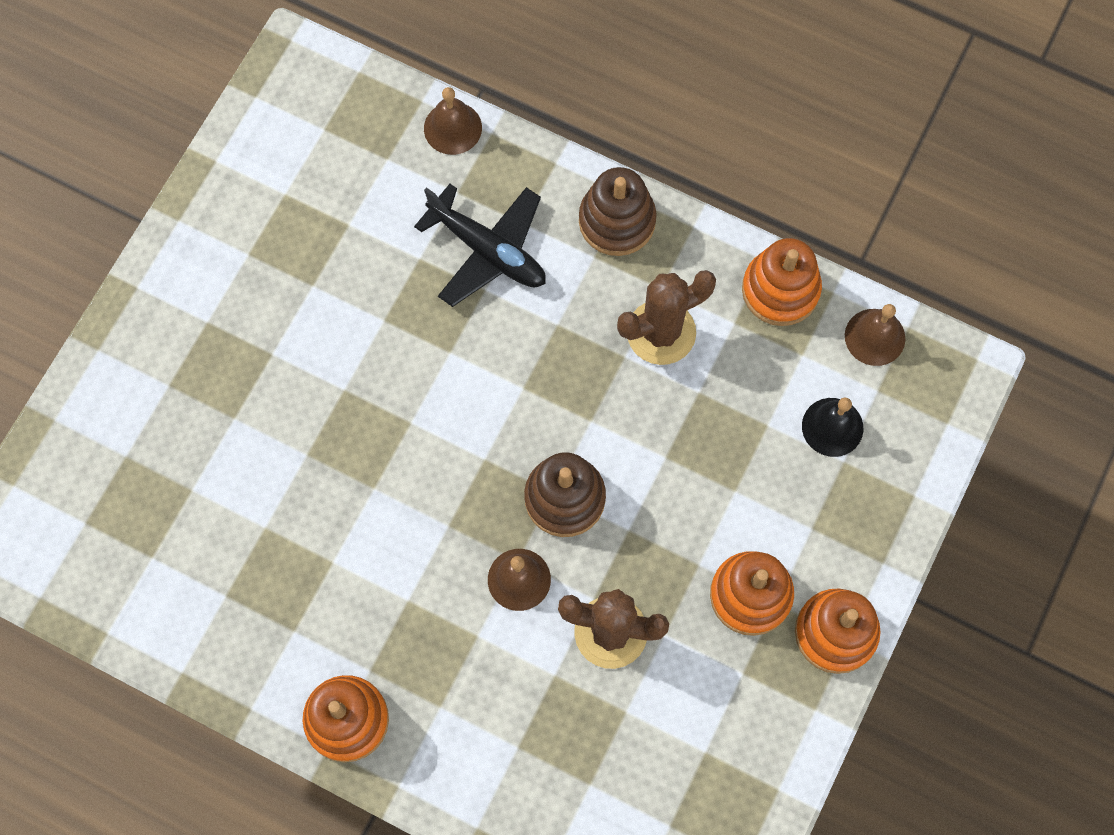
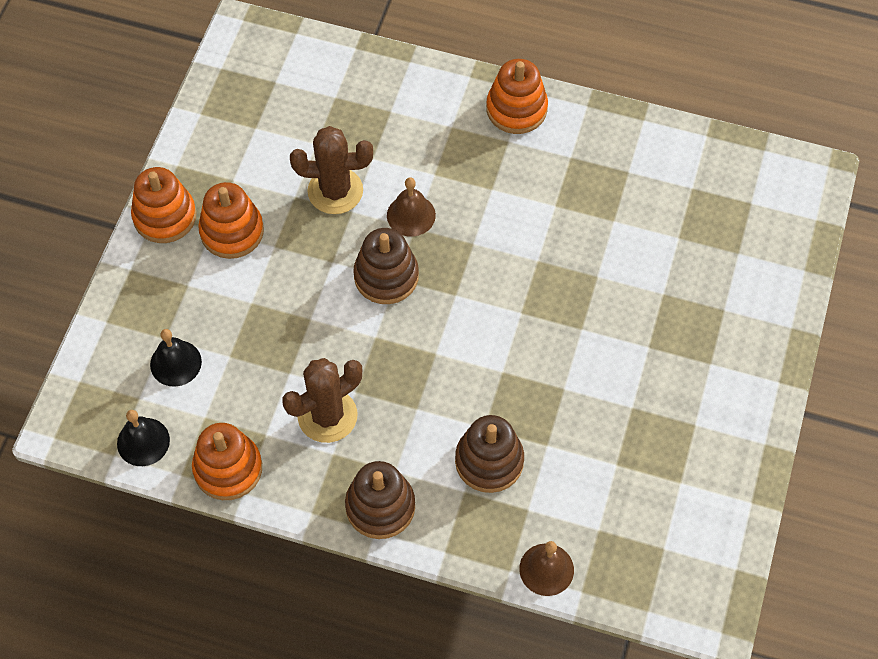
camera: 170 degrees right, 10 degrees down
(488, 250) = (489, 461): black plane -> brown stacking toy
(875, 337) = (143, 441): brown bell -> black bell

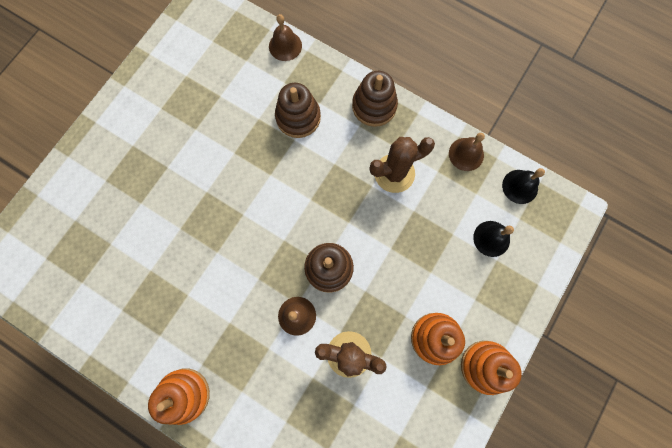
camera: 165 degrees left, 15 degrees up
(228, 468) = (466, 154): orange stacking toy -> brown bell

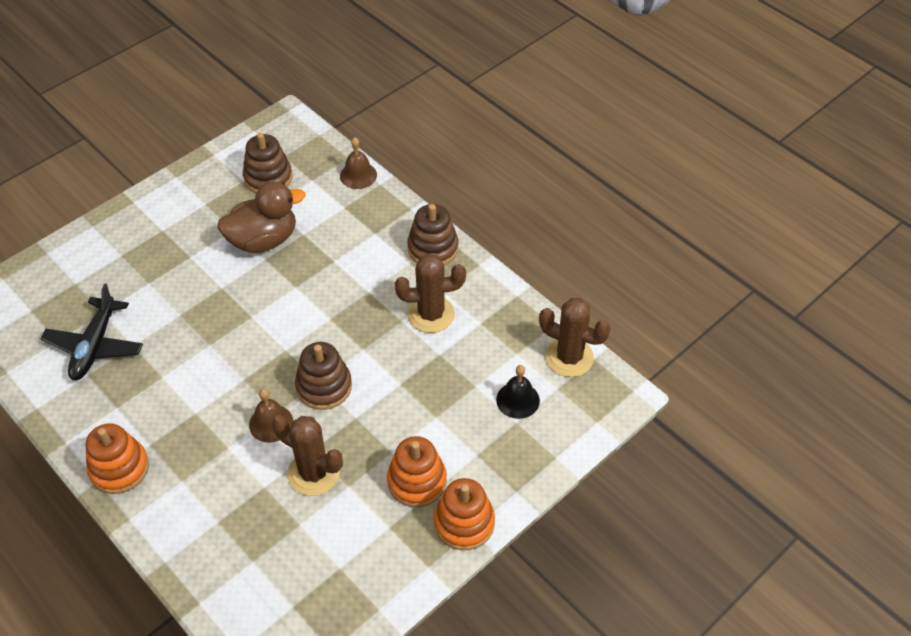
camera: 15 degrees right, 25 degrees down
(117, 280) = (95, 346): none -> black plane
(226, 133) = (263, 240): none -> brown duck
(298, 117) = (346, 241): brown stacking toy -> brown stacking toy (268, 178)
(466, 154) = (518, 314): brown bell -> none
(520, 186) = (569, 357): black bell -> brown cactus

